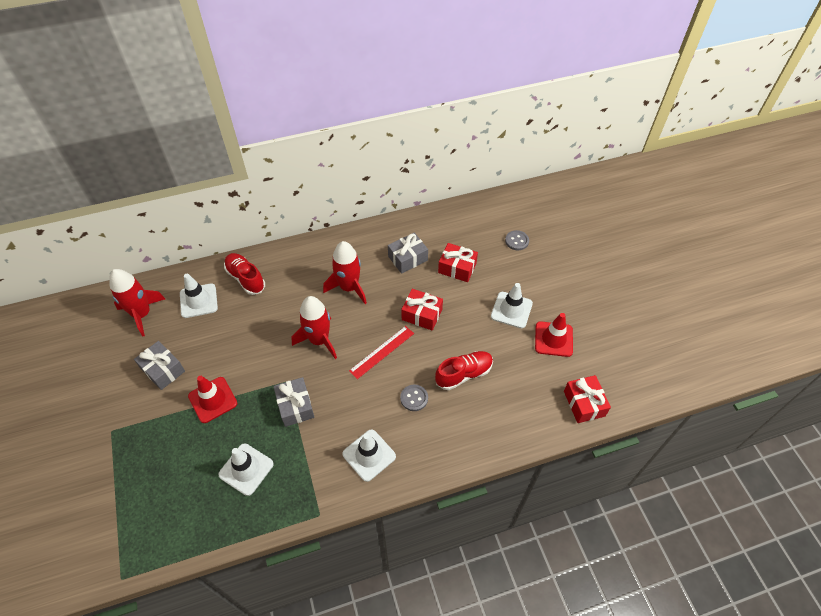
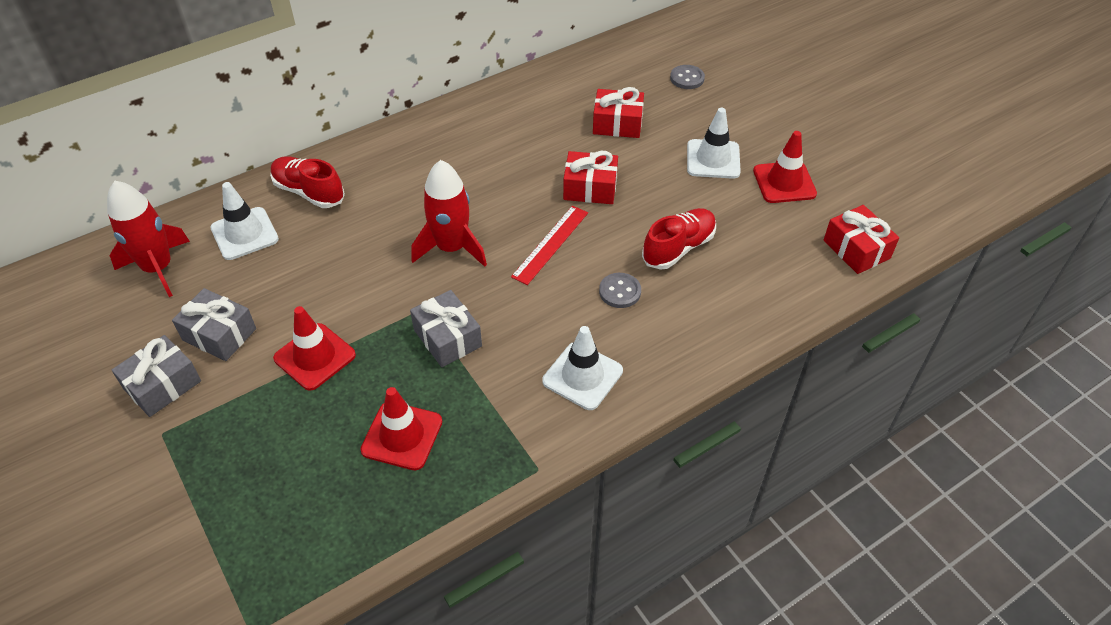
camera: 15 degrees left, 5 degrees down
(246, 469) = (402, 436): white traffic cone -> red traffic cone
(349, 287) = (471, 175): red rocket -> none
(407, 258) = (542, 125): grey gift -> grey gift (162, 385)

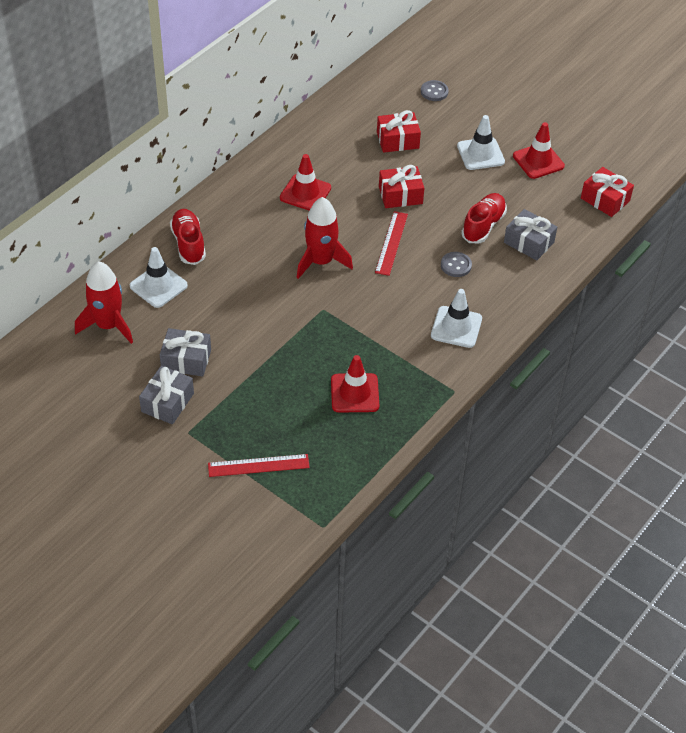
camera: 20 degrees left, 0 degrees up
(220, 508) = (258, 465): none -> red ruler
(309, 192) = (188, 244): red shoe -> red shoe turned 60 degrees clockwise
(315, 357) = (265, 358): red traffic cone -> red traffic cone (305, 193)
(447, 338) = (352, 324): grey gift -> grey gift (529, 242)

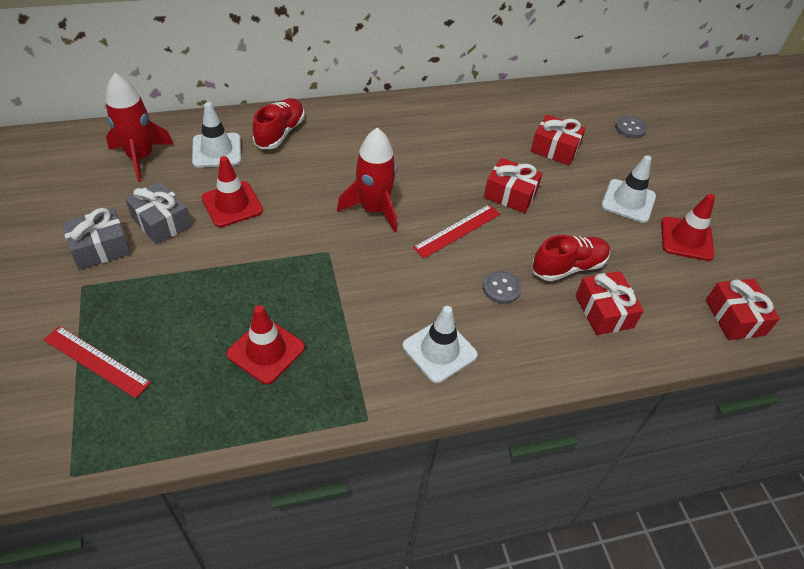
camera: 35 degrees right, 0 degrees up
(305, 193) = (423, 147): red traffic cone -> red traffic cone (232, 204)
(529, 242) = (604, 311): grey gift -> red gift

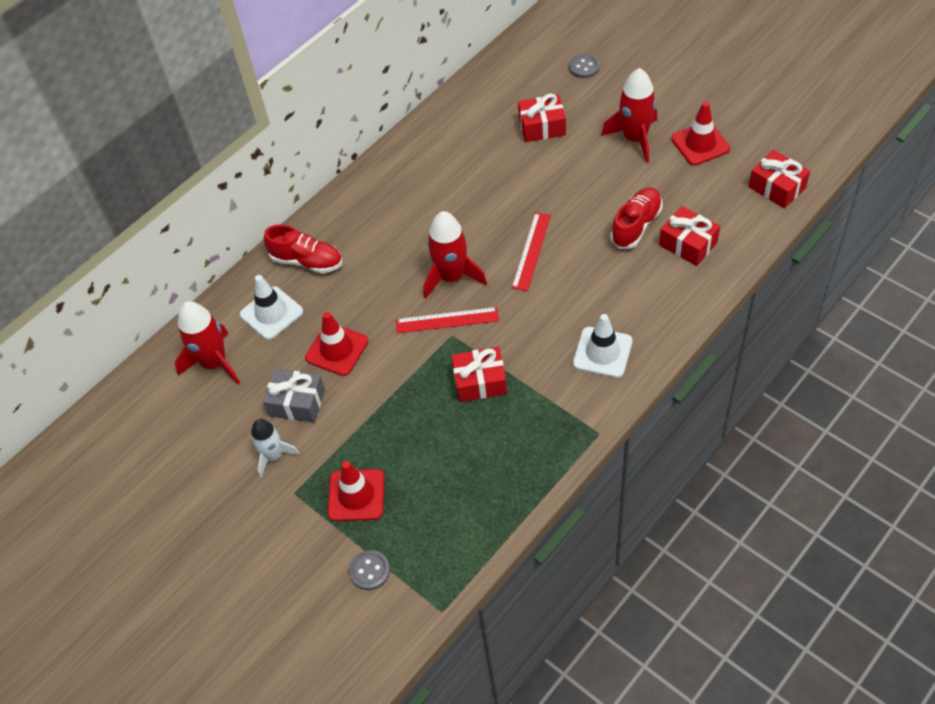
camera: 25 degrees left, 5 degrees up
(96, 361) = (371, 533): red ruler -> red ruler (447, 320)
(100, 248) = (273, 456): grey gift -> white rocket
(266, 351) = (484, 439): red traffic cone -> red traffic cone (356, 495)
(280, 133) = (307, 261): red shoe -> red shoe turned 120 degrees clockwise
(501, 288) = (604, 275): grey button -> grey button (369, 571)
(510, 194) = (543, 192): red gift -> red gift (480, 382)
(628, 201) = (634, 138): white traffic cone -> red rocket

